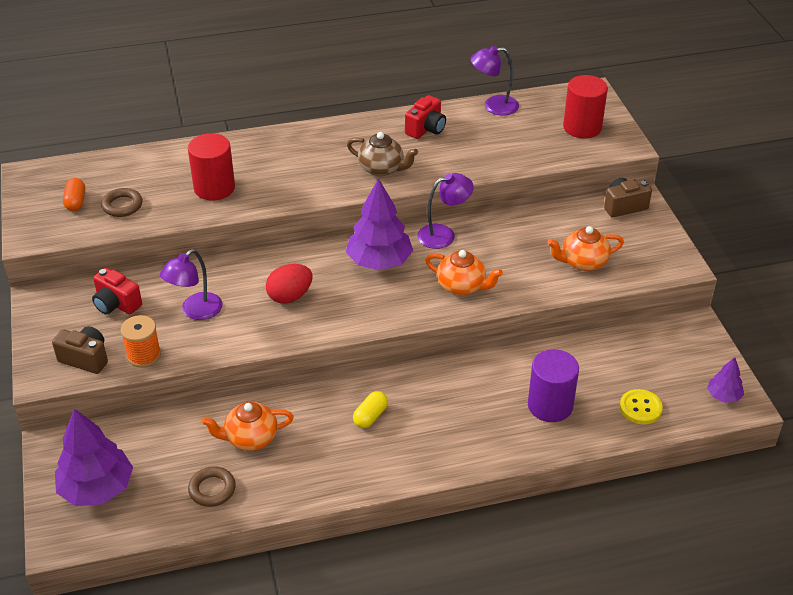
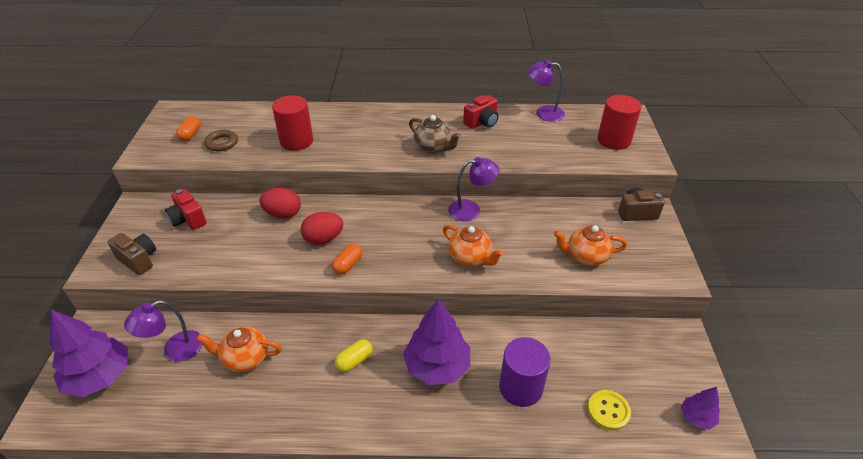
camera: 15 degrees right, 0 degrees up
(144, 355) = (184, 266): orange spool -> none
(195, 311) = (244, 237): purple lamp -> purple lamp (175, 350)
(212, 489) = (189, 401): brown ring -> none
(228, 278) = (283, 214): none -> red egg
(331, 318) = (348, 265): none -> orange capsule
(379, 261) = (409, 223): purple tree -> purple tree (437, 366)

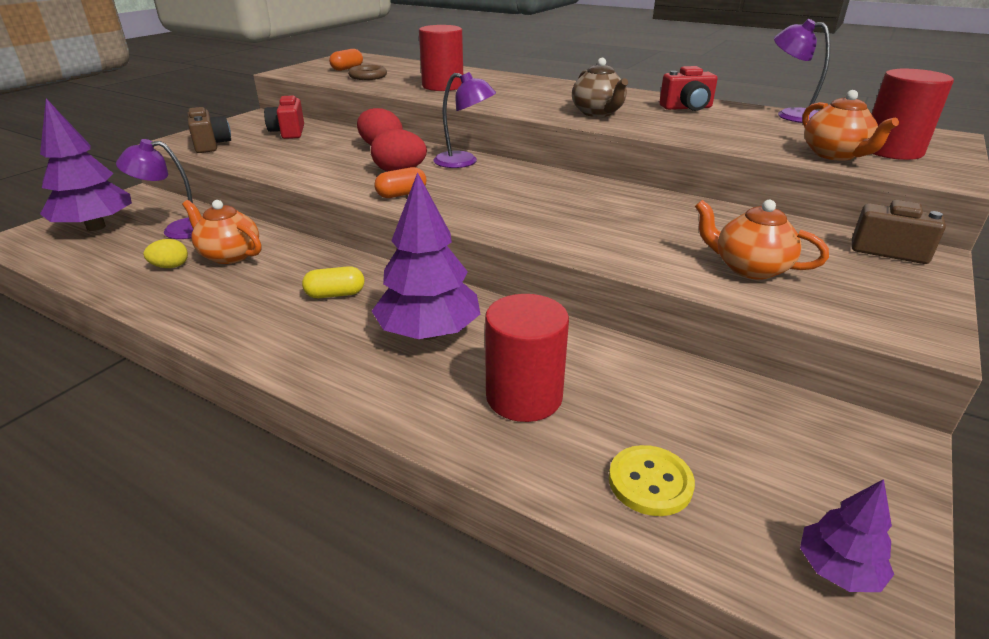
camera: 30 degrees right, 10 degrees down
(212, 389) = (170, 266): none -> yellow egg
(470, 258) = (562, 226): orange teapot -> orange teapot (835, 155)
(471, 210) = (609, 190): purple lamp -> purple lamp (464, 162)
(520, 387) = (524, 396): purple cylinder -> red cylinder

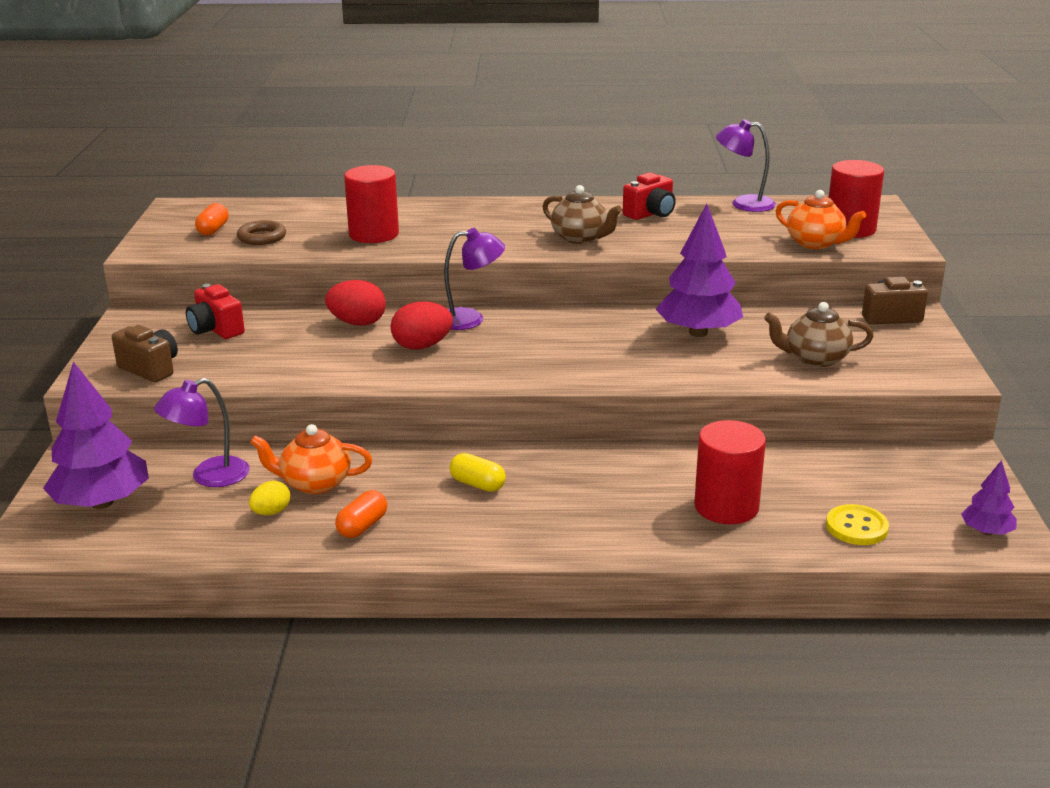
camera: 30 degrees left, 5 degrees down
(335, 294) = (477, 484): yellow capsule -> yellow capsule turned 75 degrees clockwise
(401, 194) = (462, 370): orange capsule -> orange capsule (362, 526)
(429, 333) = (601, 488): purple tree -> purple tree (698, 332)
(749, 268) = (815, 358): orange teapot -> brown teapot

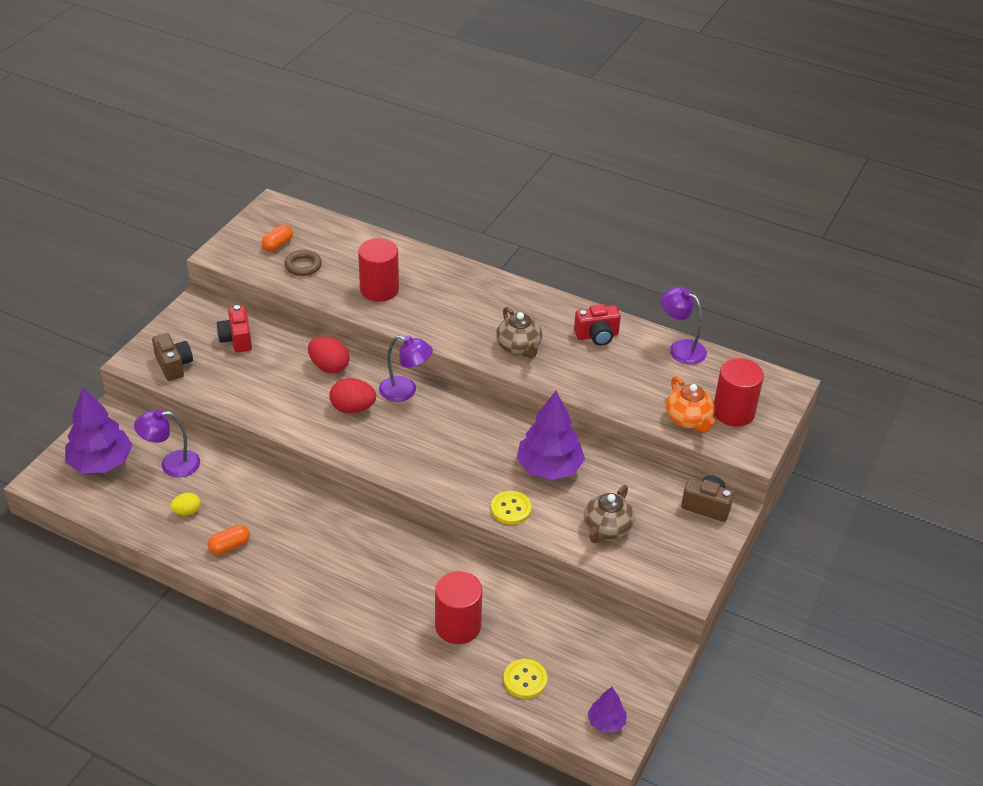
camera: 25 degrees right, 15 degrees up
(315, 483) = (227, 496): orange teapot -> none
(477, 484) = (321, 539): yellow capsule -> none
(696, 372) = (511, 509): none -> yellow button
(815, 358) = (606, 528): brown teapot -> brown teapot turned 90 degrees counterclockwise

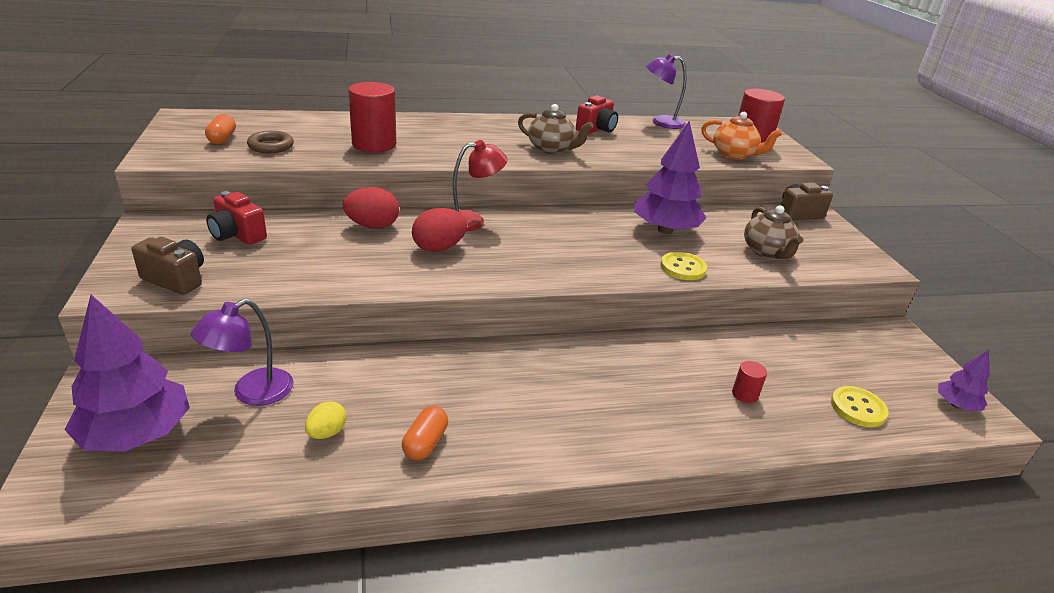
camera: 40 degrees left, 10 degrees down
(405, 391) = (472, 221): purple lamp -> red lamp
(458, 626) = (744, 394): red cylinder -> red cylinder, size x0.46

